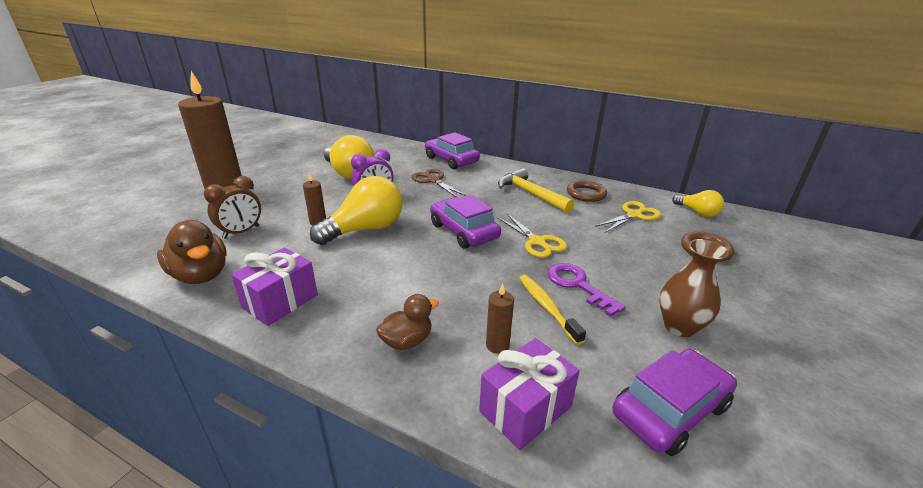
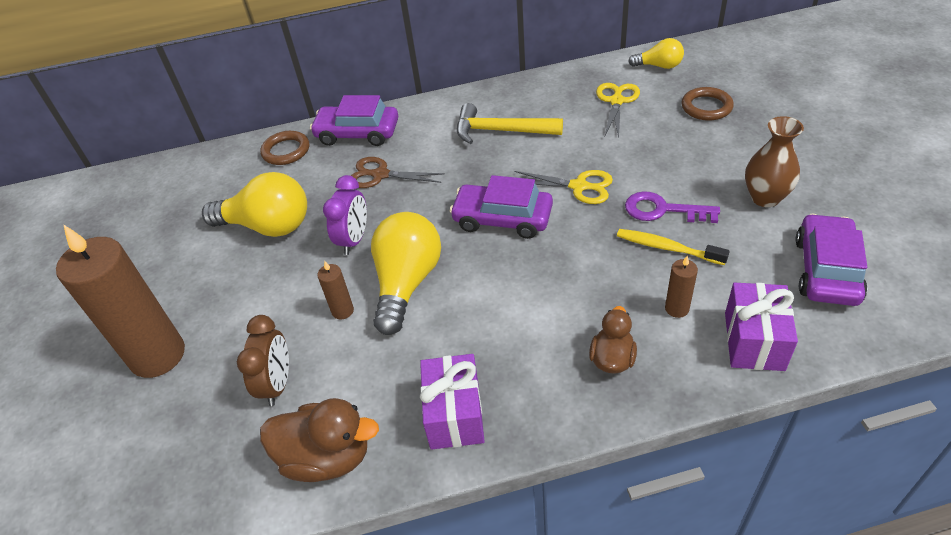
camera: 35 degrees left, 15 degrees up
(586, 194) = (549, 99): brown ring -> brown ring (286, 151)

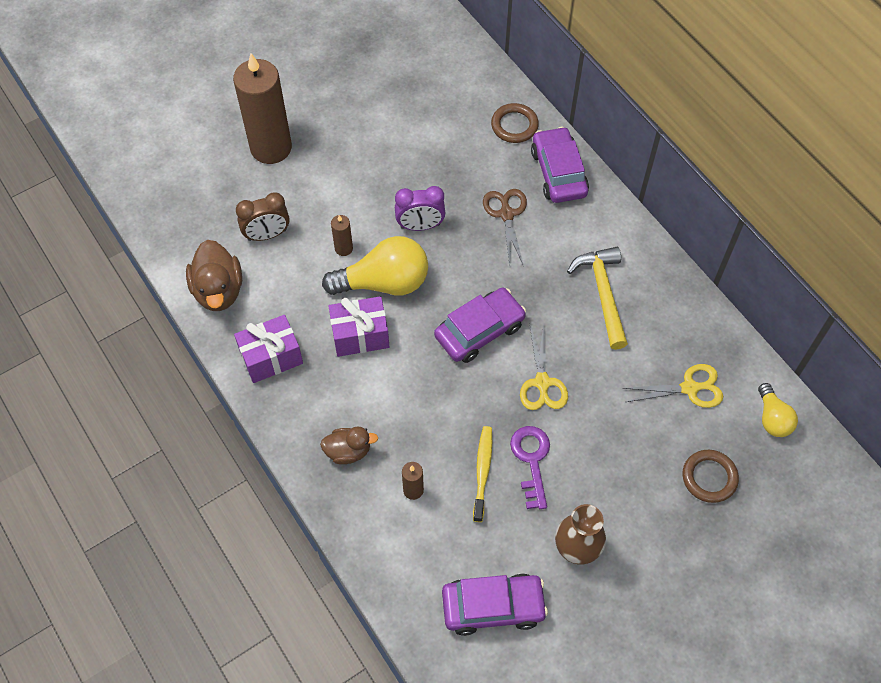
camera: 65 degrees right, 15 degrees up
(268, 226) = (417, 156): yellow light bulb -> none
(502, 219) = (479, 331): purple car -> purple car turned 60 degrees clockwise
(754, 341) = (394, 553): purple gift -> purple gift (360, 335)

